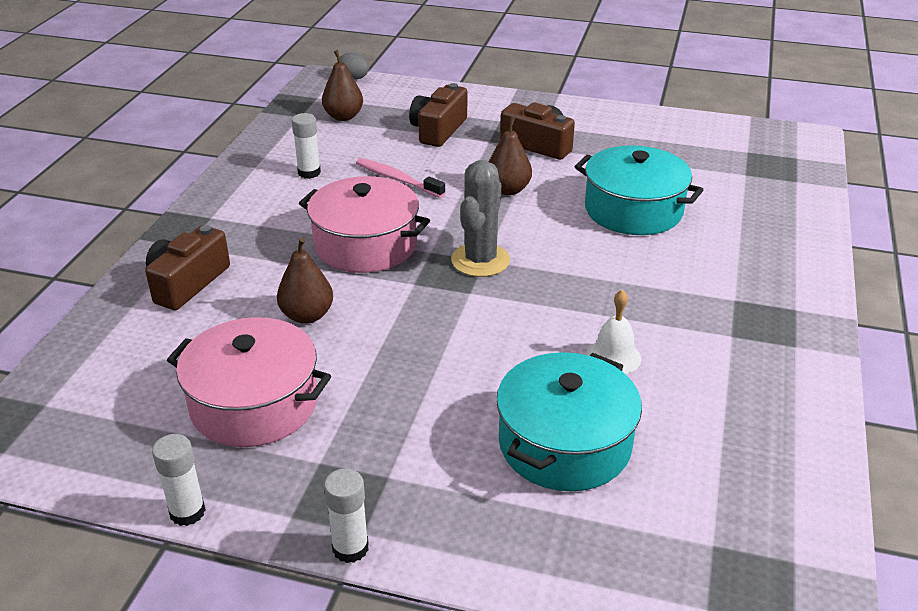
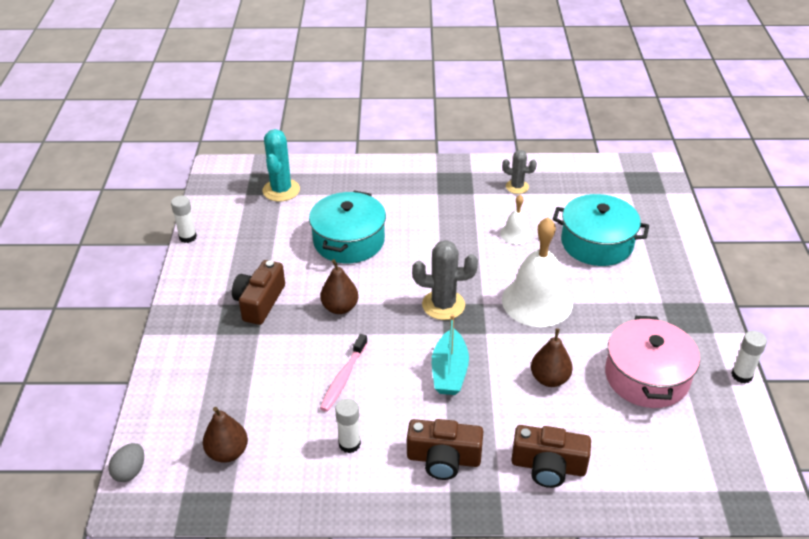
camera: 105 degrees left, 5 degrees up
(350, 548) = (715, 304): white glue stick -> white glue stick (188, 237)
(365, 245) = (449, 371): pink pot -> turquoise boat
(438, 130) = (244, 371): brown camera -> brown camera (443, 459)
(451, 340) = (537, 301): none -> white bell
(746, 388) = (517, 187): none -> grey cactus
(754, 174) = (281, 190): none -> turquoise cactus

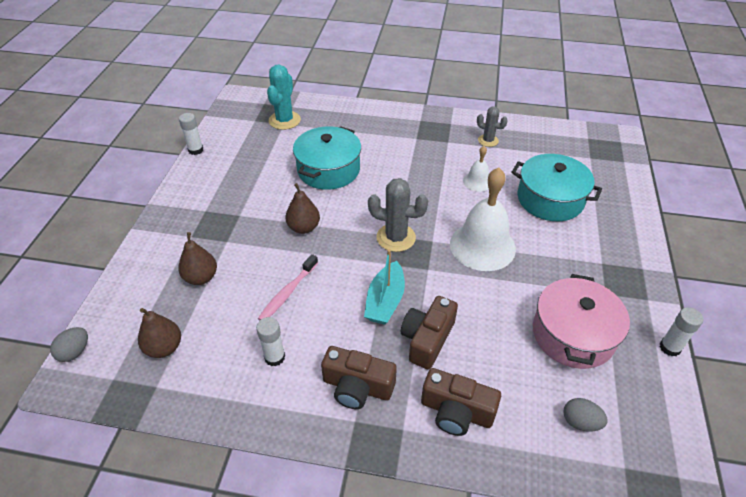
camera: 10 degrees right, 5 degrees up
(259, 302) = (236, 213): brown camera -> brown camera (427, 339)
(549, 379) = (477, 322): brown pear -> brown pear (201, 277)
(669, 457) = (580, 422): none -> grey egg

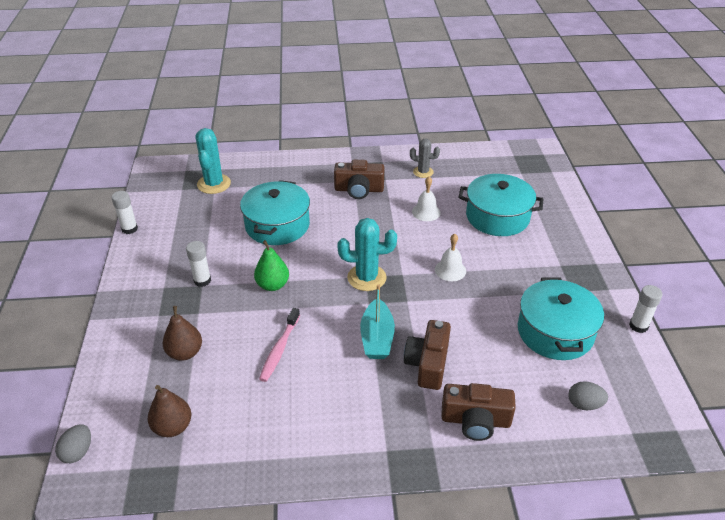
camera: 15 degrees left, 5 degrees down
(274, 357) = (289, 411): white glue stick -> white glue stick (202, 280)
(304, 227) = (273, 285): brown pear -> green pear
(357, 387) = (378, 420): brown camera -> brown camera (359, 189)
(396, 237) = (366, 278): grey cactus -> turquoise cactus
(482, 246) = (450, 270): white bell -> white bell, size x0.49
(573, 334) = (555, 332): pink pot -> turquoise pot

